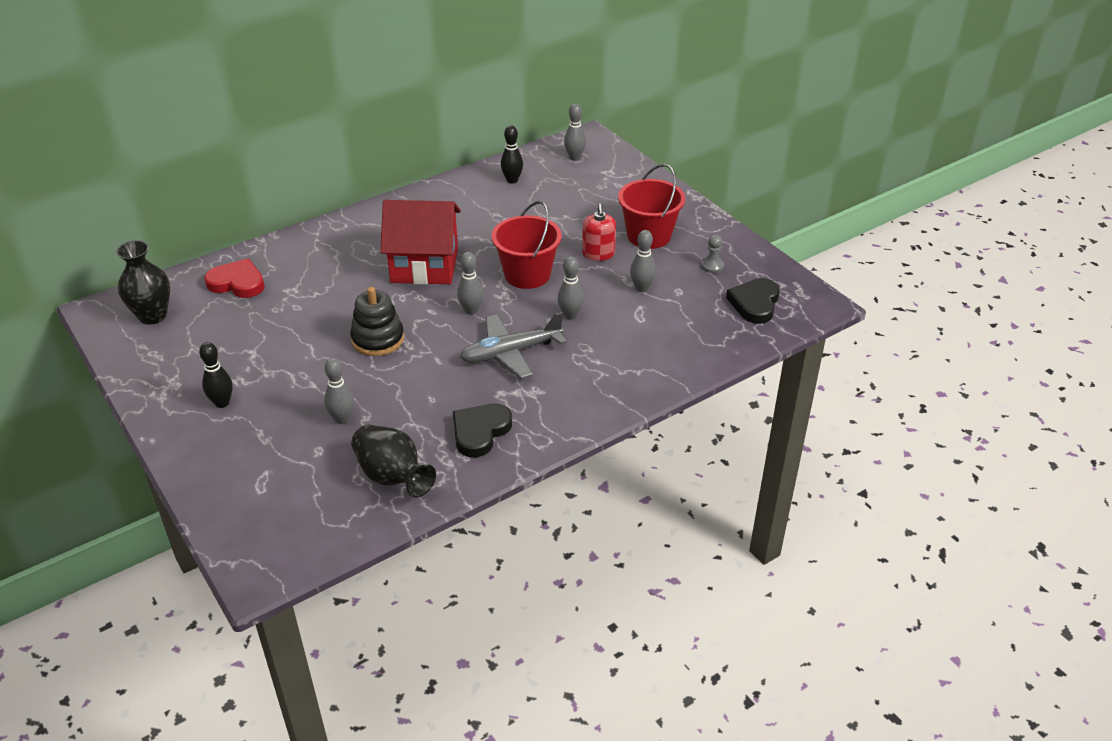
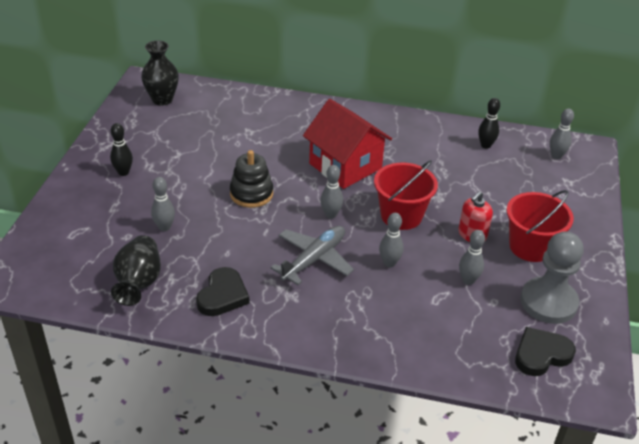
camera: 45 degrees right, 0 degrees up
(237, 283) = (228, 108): red heart -> none
(480, 432) = (223, 295): black heart -> black heart turned 120 degrees clockwise
(510, 353) = (314, 259): grey plane -> grey plane turned 105 degrees clockwise
(712, 266) = (548, 302): grey pawn -> grey pawn, size x2.43

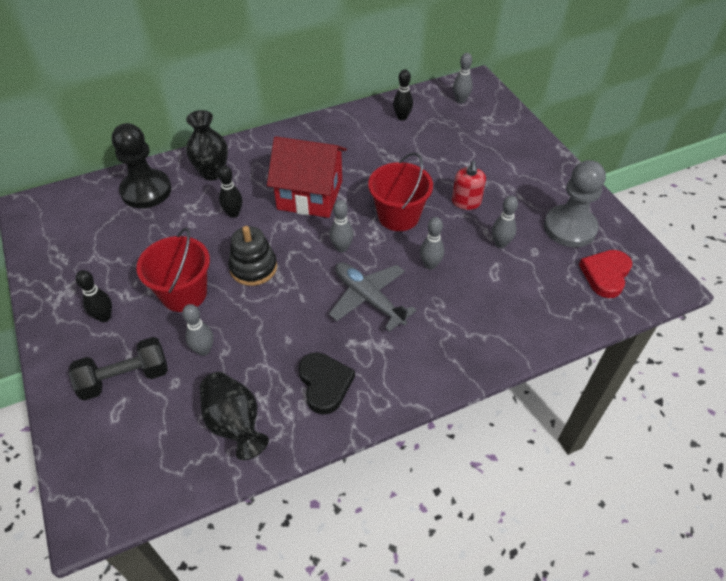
camera: 35 degrees left, 10 degrees up
(100, 216) = (125, 378): none -> black dumbbell
(162, 99) = (70, 217): black vase -> black vase (212, 173)
(228, 106) = (146, 191): none -> black pawn
(274, 151) = (233, 213): none -> black bowling pin
(314, 259) = (368, 299): grey plane -> grey plane turned 45 degrees counterclockwise
(530, 247) = (515, 188): red bucket -> red bucket (184, 293)
(541, 354) = (605, 274): black heart -> red heart

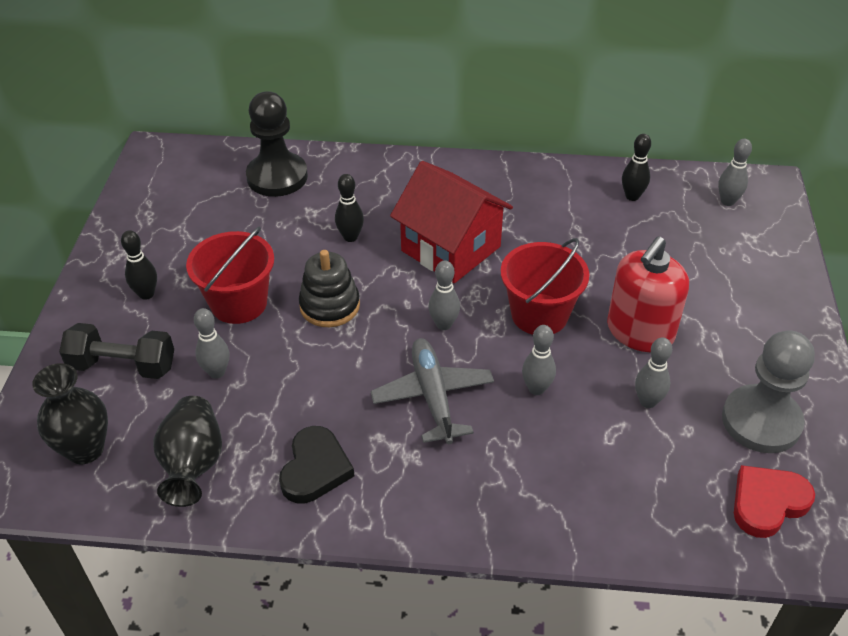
camera: 30 degrees right, 5 degrees down
(212, 173) = (359, 183): black vase -> black vase (85, 449)
(466, 202) = (640, 332): red soap dispenser -> red soap dispenser, size x1.65

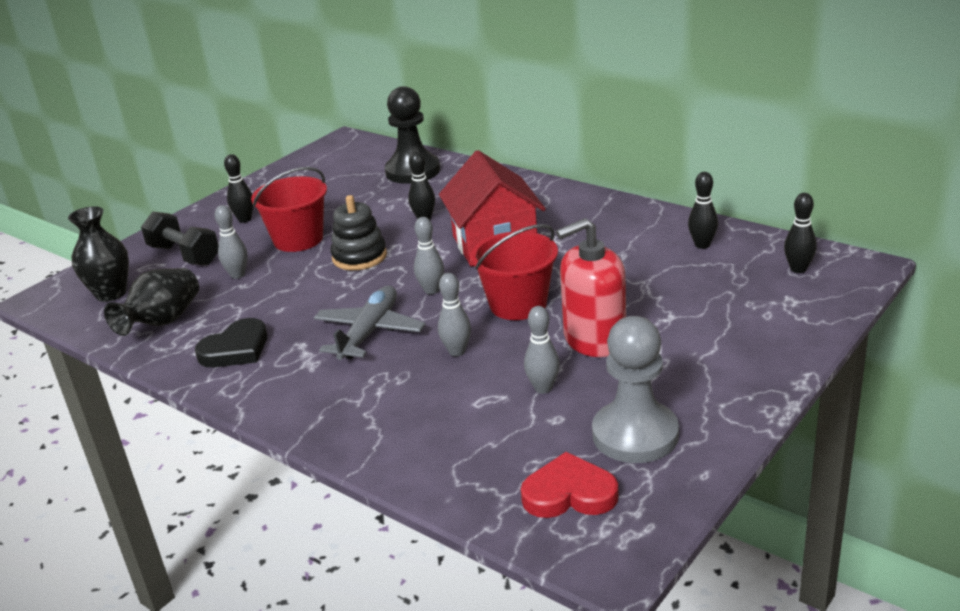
camera: 35 degrees right, 15 degrees down
(727, 201) = (798, 269): grey bowling pin -> black bowling pin

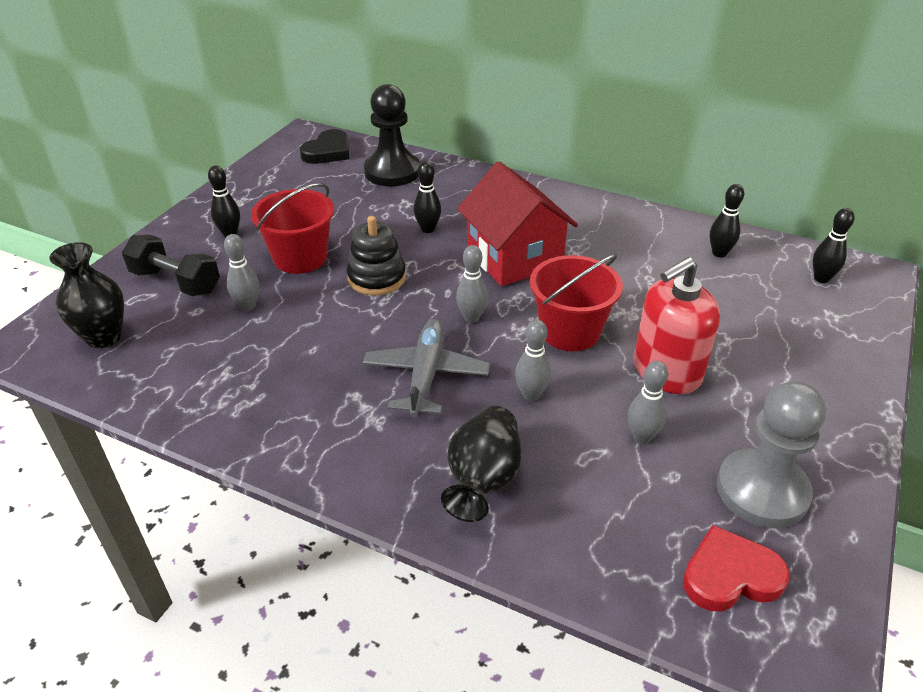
camera: 15 degrees left, 10 degrees up
(163, 322) = (181, 373): black vase -> black vase (482, 480)
(236, 349) = (281, 406): black heart -> black heart (328, 151)

